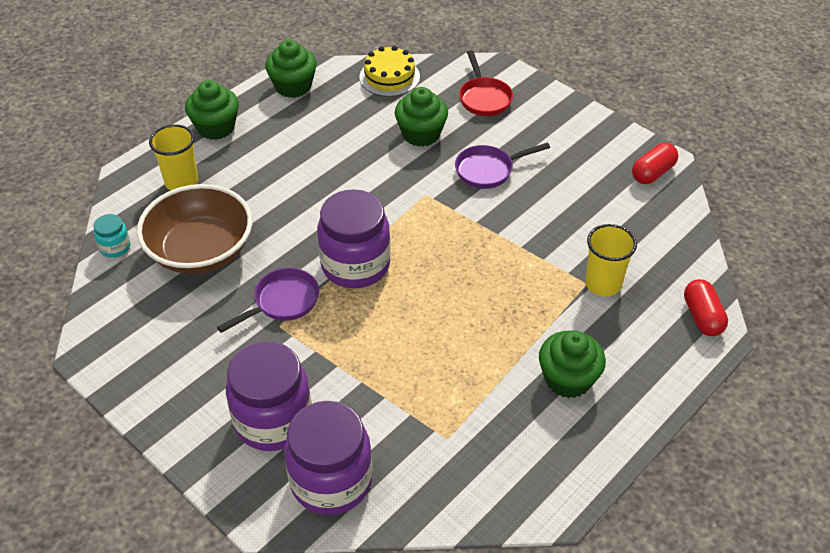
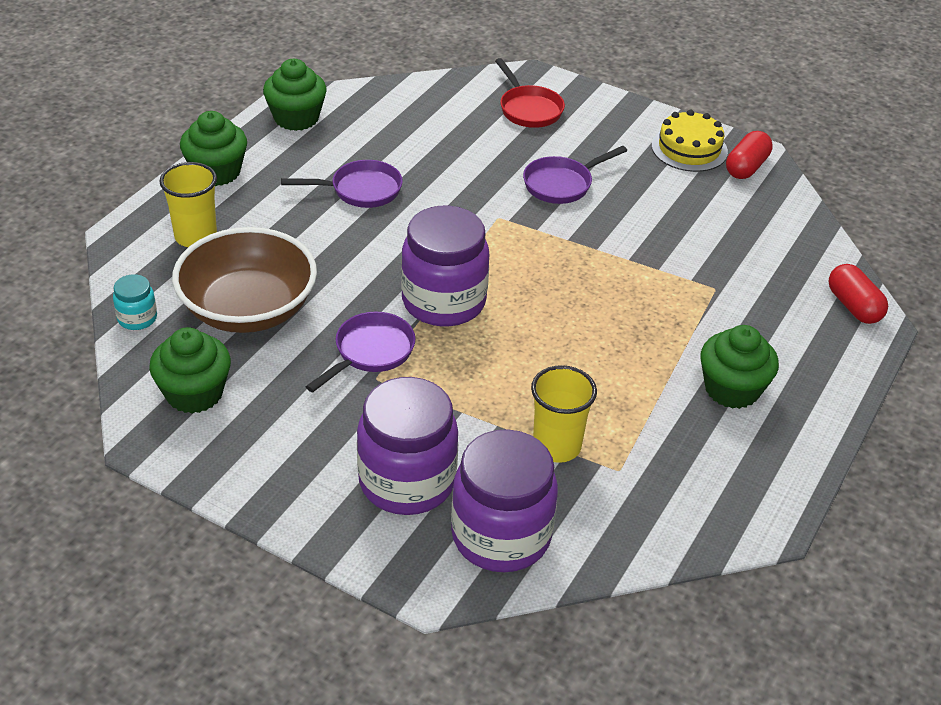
camera: 15 degrees left, 5 degrees down
(322, 156) = (360, 190): none -> purple pan
(389, 77) = (409, 97): yellow cake -> yellow cake (689, 148)
(421, 134) = (469, 154): green cupcake -> green cupcake (194, 393)
(603, 284) = (734, 286): yellow cup -> yellow cup (556, 446)

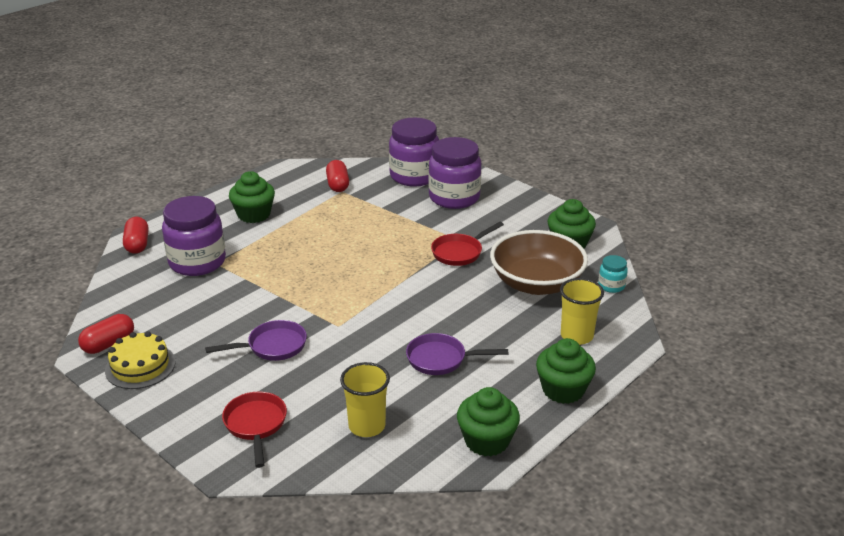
camera: 165 degrees left, 10 degrees down
(370, 352) = (460, 252): purple pan -> red pan
(443, 302) = (403, 274): purple jar -> purple jar (197, 262)
(556, 446) = (369, 202): yellow cup -> yellow cup (367, 426)
(635, 487) = (338, 185): none -> red capsule

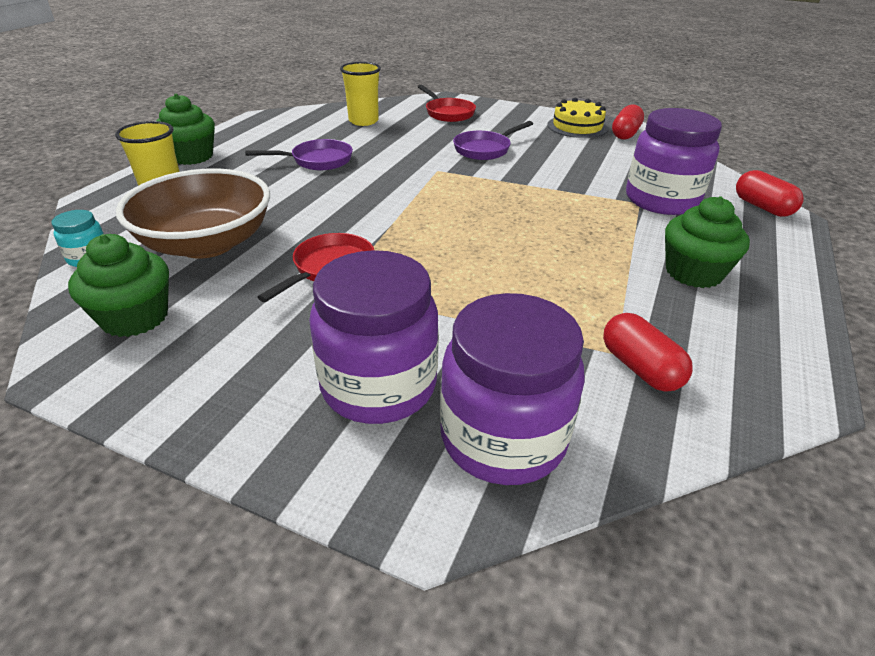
camera: 160 degrees right, 5 degrees up
(487, 441) = (264, 125): green cupcake -> none

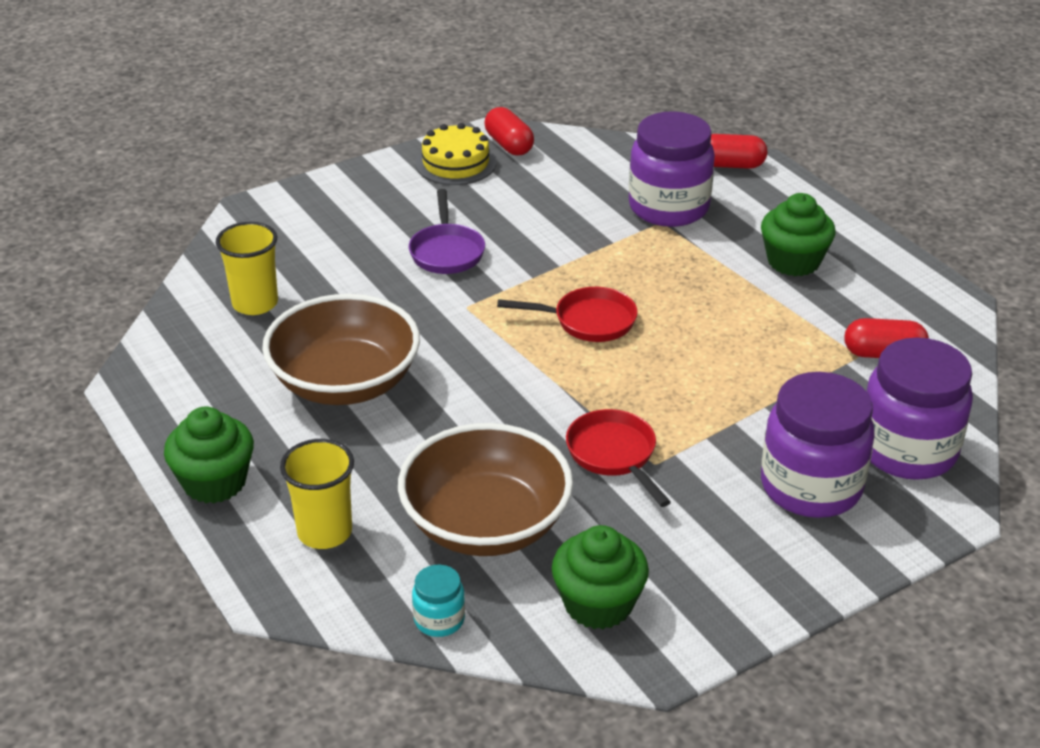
camera: 55 degrees left, 0 degrees up
(317, 161) = (345, 382): purple pan -> brown bowl
(448, 113) = (307, 229): red pan -> red pan (588, 321)

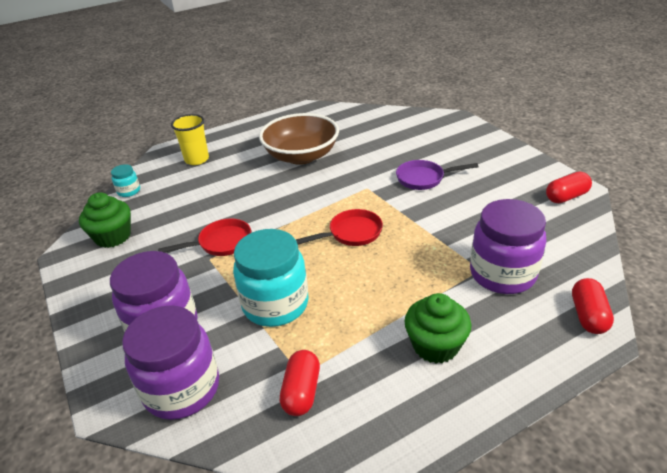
camera: 95 degrees right, 0 degrees up
(214, 482) = (238, 132): green cupcake -> none
(255, 303) = (368, 127): yellow cup -> none
(455, 163) = (531, 177): yellow cake -> none
(486, 524) = (183, 201): brown bowl -> none
(588, 321) = (351, 233): red pan -> red pan turned 120 degrees counterclockwise
(747, 384) = (275, 304): none -> turquoise jar

